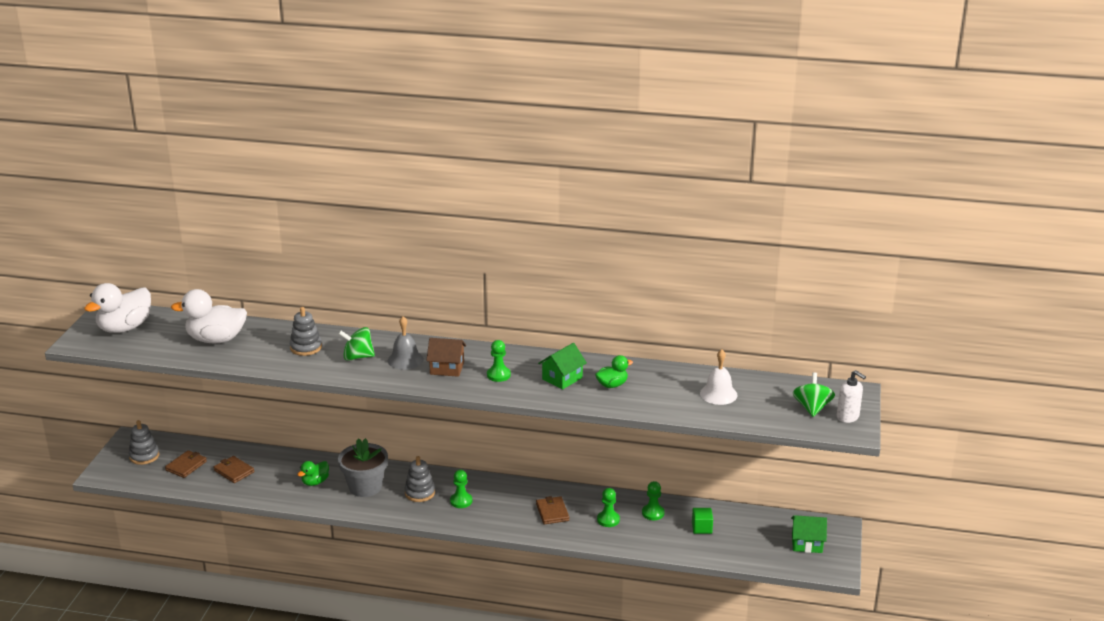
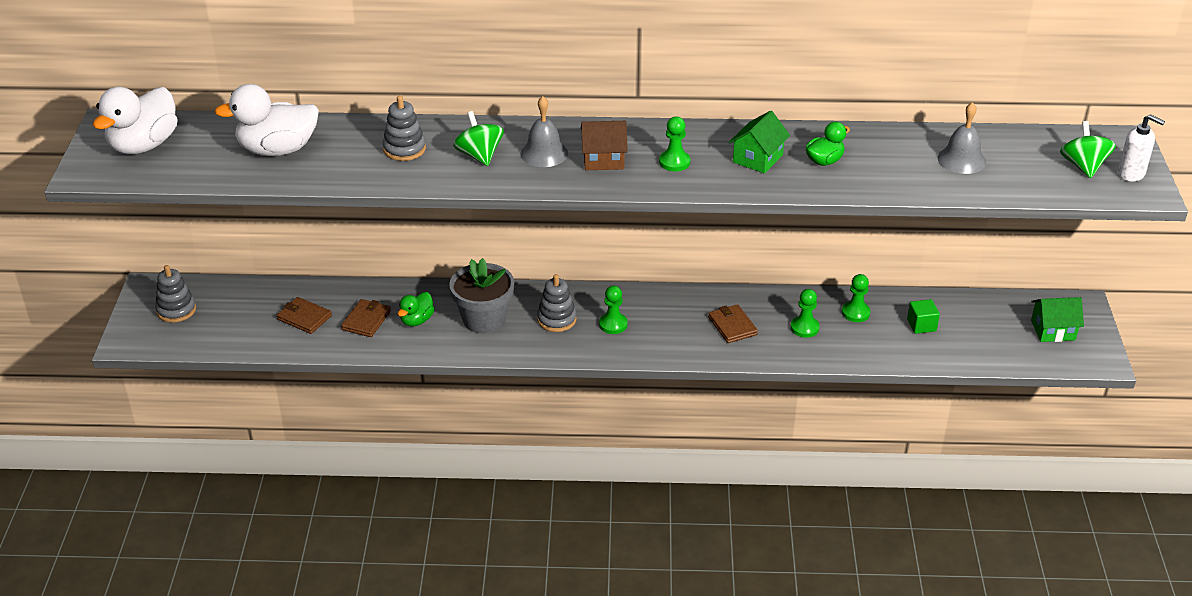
camera: 10 degrees left, 10 degrees up
(186, 466) = (238, 317): brown wallet -> brown wallet (366, 320)
(358, 357) = (479, 156): green spinning top -> green spinning top turned 75 degrees clockwise
(718, 394) = (961, 160): white bell -> grey bell

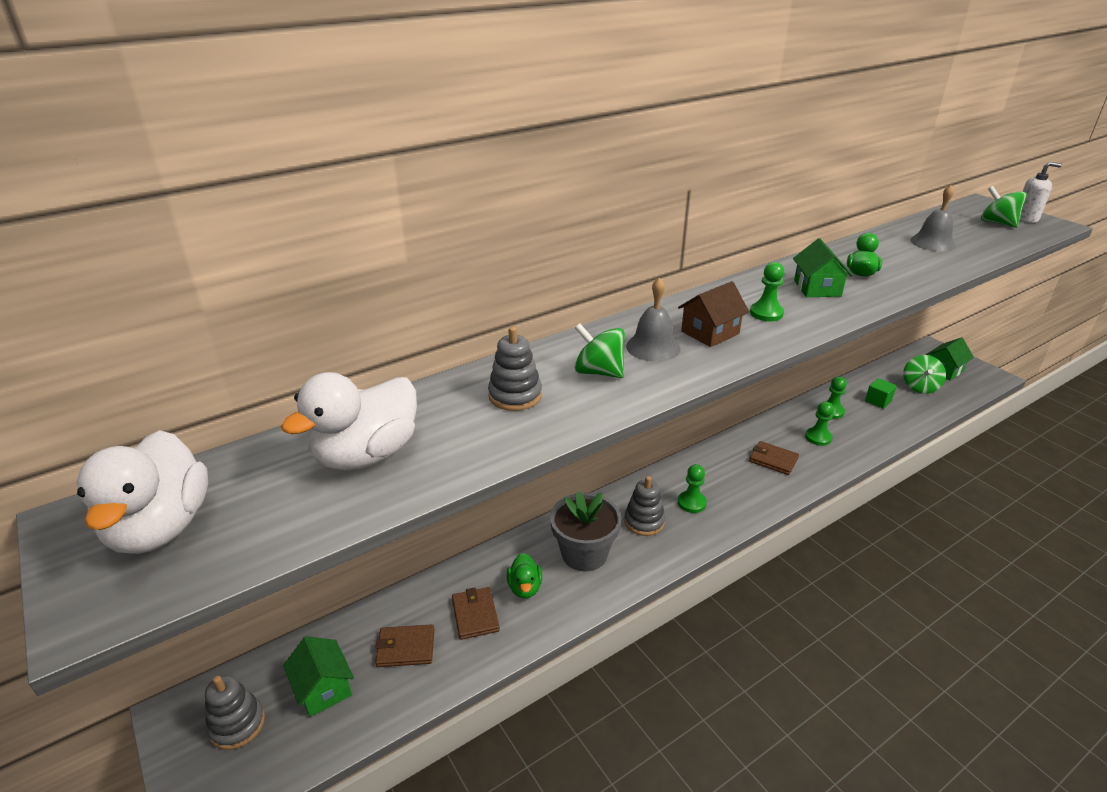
camera: 35 degrees left, 5 degrees down
(237, 315) = (323, 688): none -> green house
(992, 333) = (919, 387): none -> green spinning top

